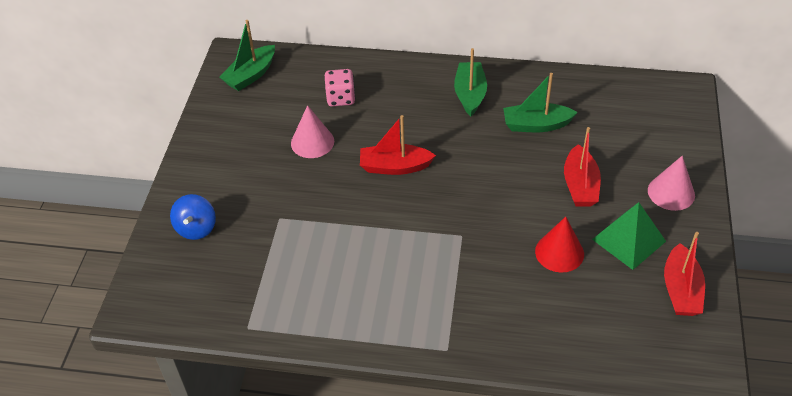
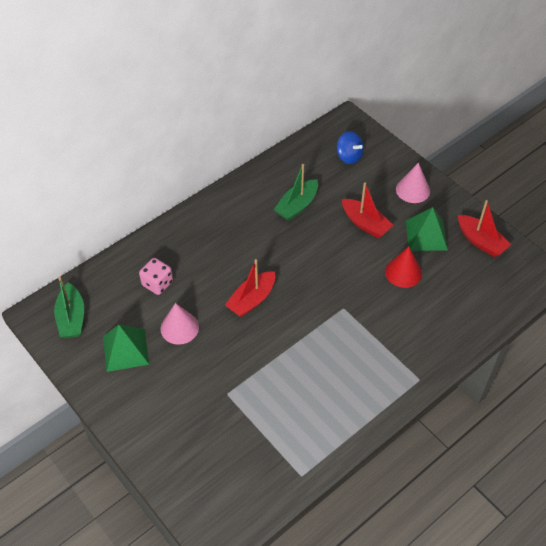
camera: 50 degrees left, 5 degrees up
(196, 228) = (183, 449): blue spinning top -> blue spinning top (349, 156)
(255, 126) = (125, 350): none -> green pyramid
(470, 94) = (235, 216): green boat -> none

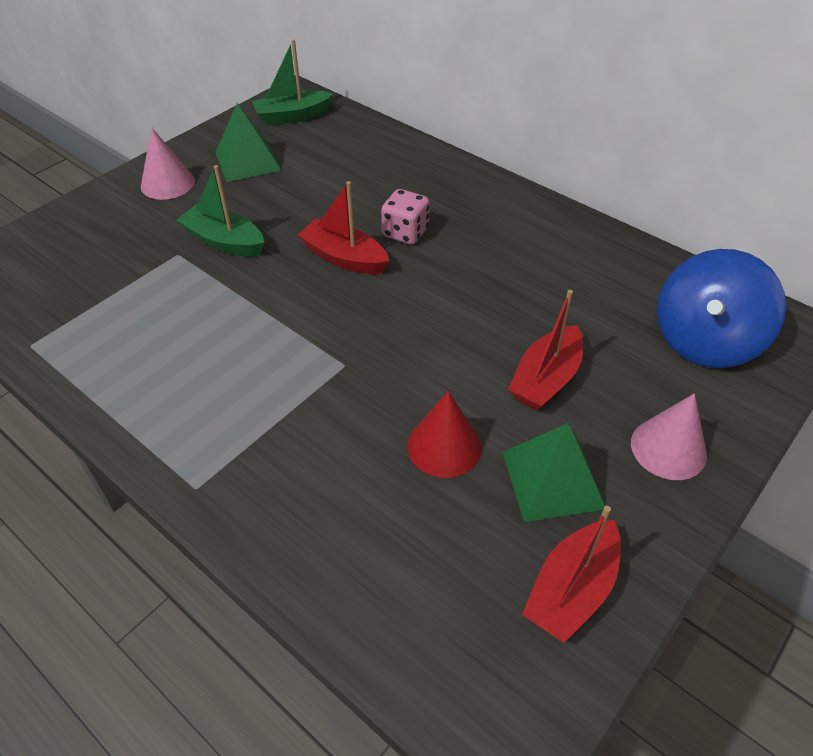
camera: 80 degrees right, 5 degrees down
(157, 283) = (357, 170): pink dice -> pink dice (405, 232)
(179, 328) = (286, 198): pink cone -> pink cone (167, 183)
(297, 206) = (551, 285): green boat -> green boat (224, 242)
(349, 156) = (705, 341): blue spinning top -> blue spinning top, size x1.77

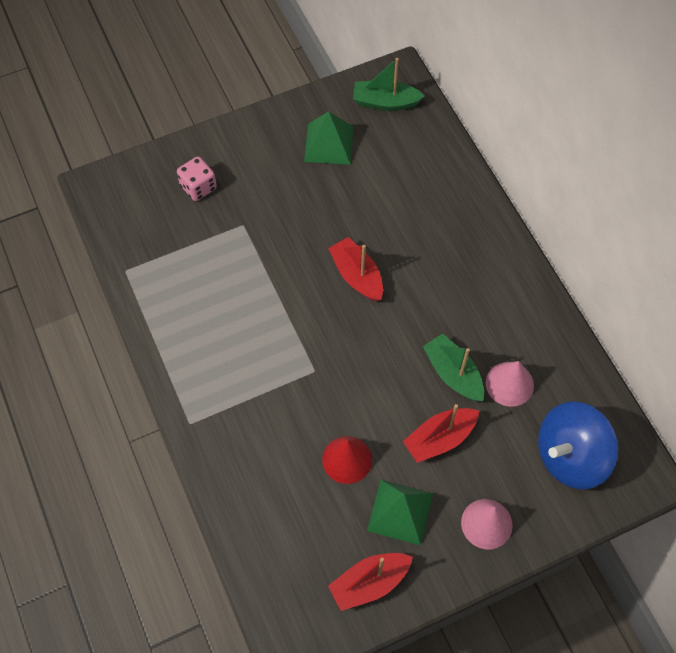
camera: 25 degrees right, 15 degrees up
(167, 183) = (260, 146): pink cone -> pink cone (509, 384)
(224, 242) = (279, 225): green boat -> green boat (453, 373)
(405, 232) = (412, 268): pink dice -> pink dice (198, 187)

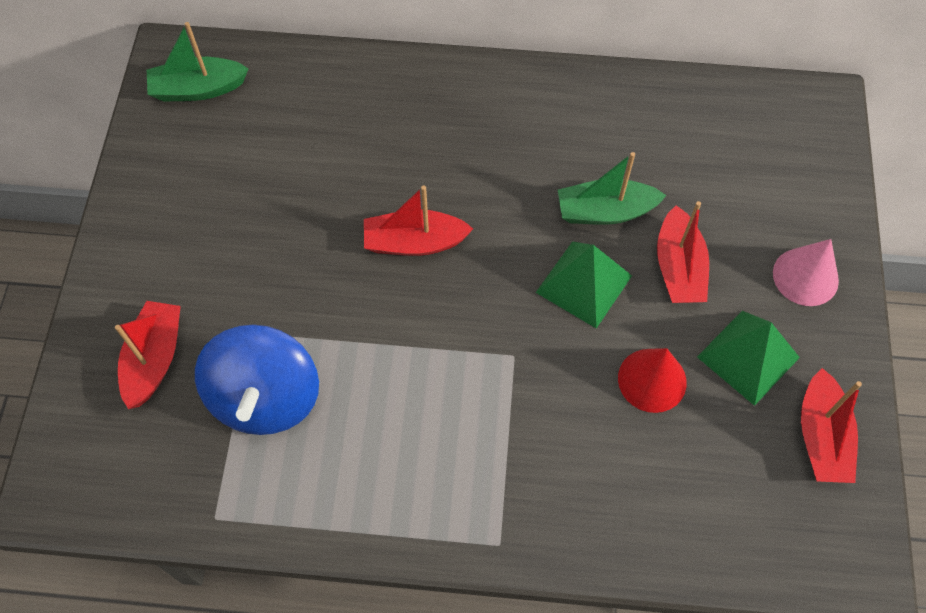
camera: 60 degrees left, 0 degrees up
(198, 187) = (155, 359): pink dice -> red boat
(329, 144) = (209, 177): green pyramid -> green pyramid (584, 284)
(385, 102) = (198, 89): green boat -> green boat turned 45 degrees clockwise
(509, 384) = (649, 164): pink cone -> none
(570, 456) = (766, 155): blue spinning top -> blue spinning top (266, 397)

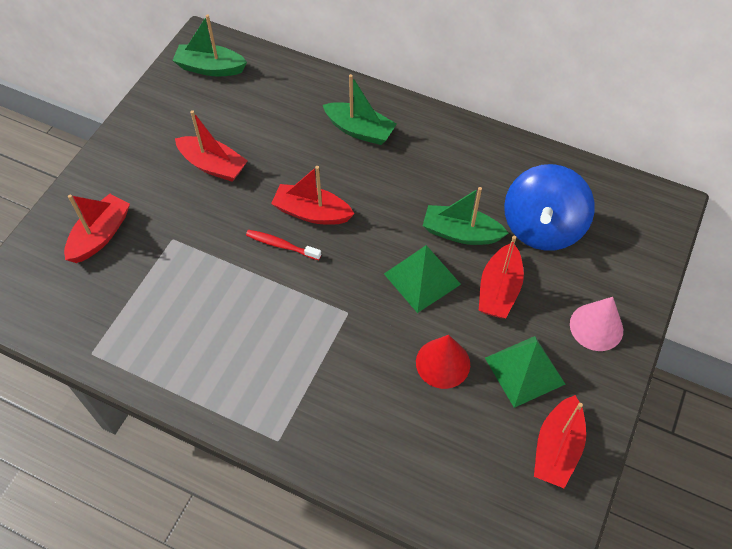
camera: 20 degrees right, 5 degrees down
(261, 219) = (213, 165): none -> red boat
(266, 397) = (162, 284): blue spinning top -> blue spinning top (542, 227)
(394, 297) = (281, 245): none -> red toothbrush
(427, 117) = (360, 130): none -> green boat

